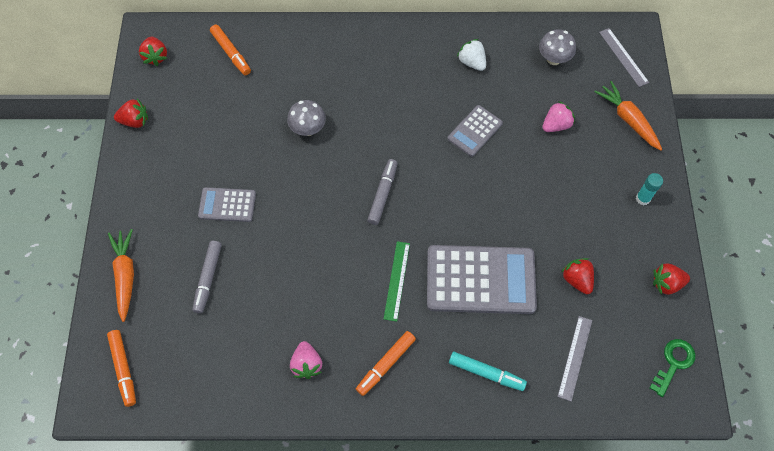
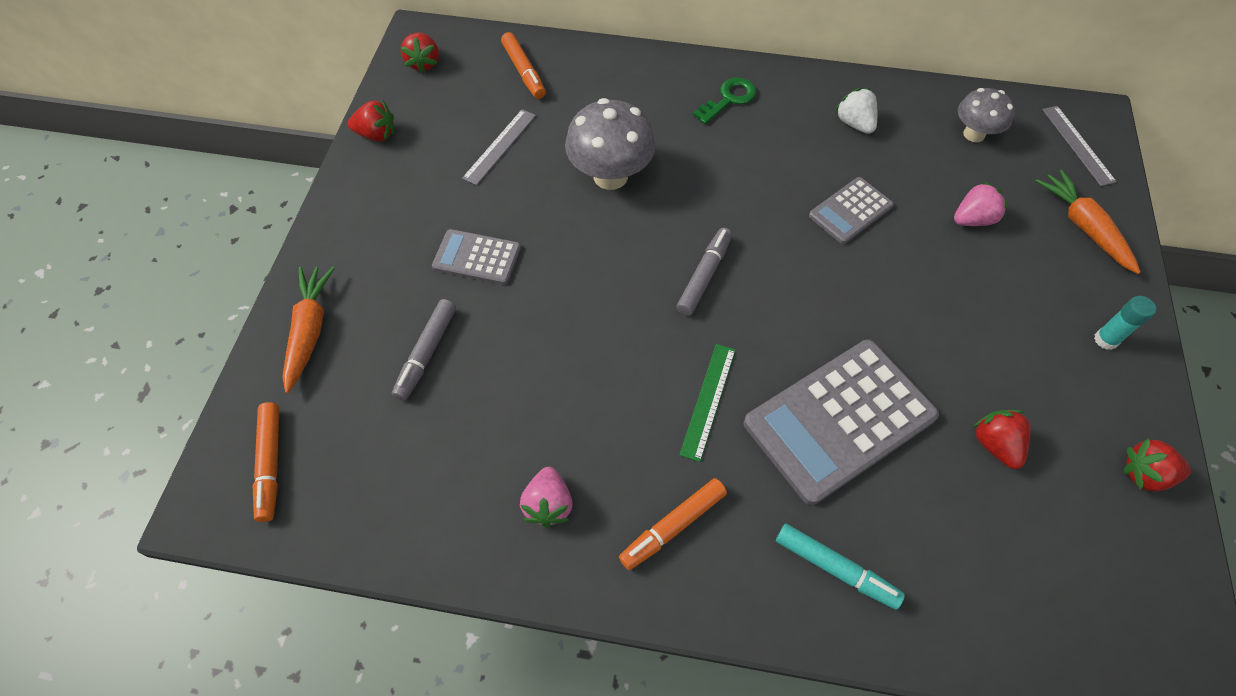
camera: 10 degrees right, 5 degrees down
(308, 129) = (610, 176): grey mushroom -> grey mushroom, size x1.60
(480, 280) = (839, 420): grey calculator -> grey calculator turned 135 degrees clockwise
(575, 357) = (987, 569): grey ruler -> grey ruler (500, 146)
(673, 363) = (1158, 607): green key -> green key (729, 99)

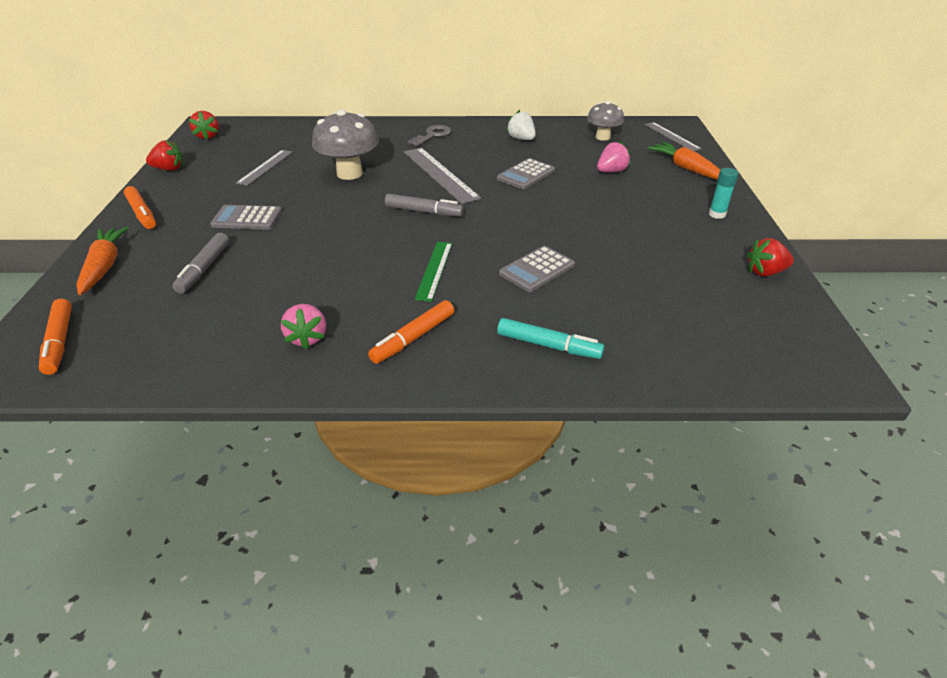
camera: 10 degrees left, 20 degrees down
(524, 71) = (283, 134): orange marker -> orange marker (142, 213)
(704, 276) = (424, 212): grey marker -> grey marker turned 90 degrees clockwise
(729, 99) = (432, 135): green key -> grey key
(731, 194) = (439, 174): none -> grey ruler
(839, 420) = (537, 269): grey calculator -> grey calculator, size x0.52
(995, 445) = (654, 269): red strawberry -> none

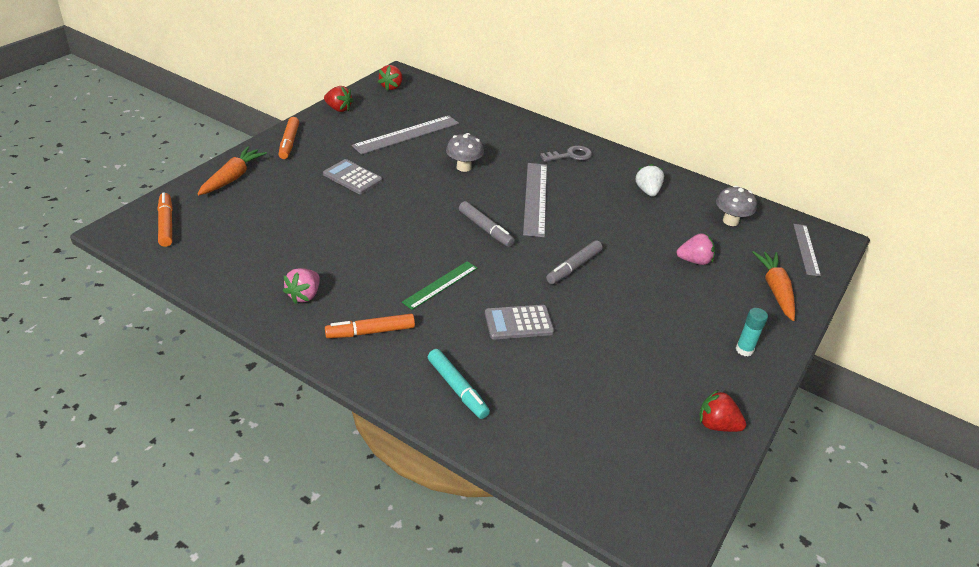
camera: 30 degrees right, 0 degrees up
(60, 342) = (166, 224): orange marker -> orange marker turned 150 degrees clockwise
(204, 268) = (289, 208): grey marker -> grey marker (574, 267)
(265, 167) = (407, 135): grey ruler -> grey ruler, size x1.59
(349, 173) = (464, 167): grey mushroom -> grey mushroom, size x0.63
(526, 175) = (609, 230): grey calculator -> none

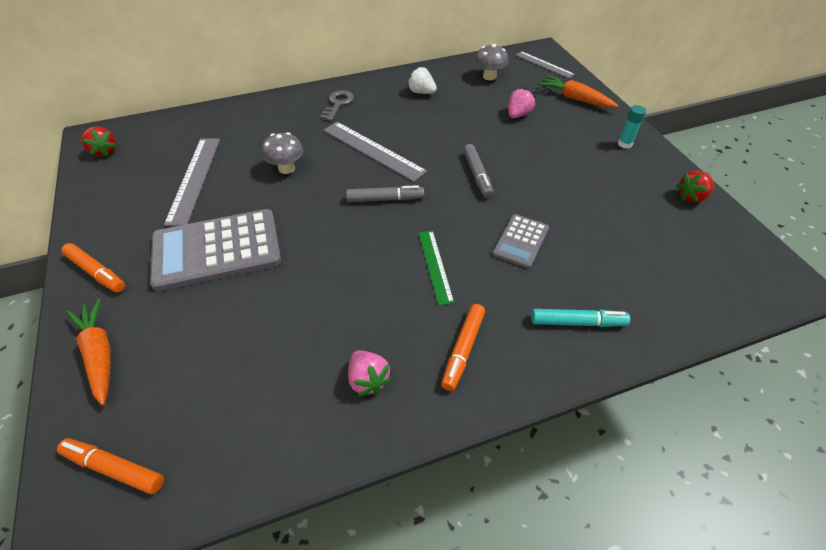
camera: 50 degrees left, 10 degrees up
(338, 109) = (89, 205): red strawberry -> none
(352, 177) = (216, 250): grey calculator -> grey calculator, size x1.91

